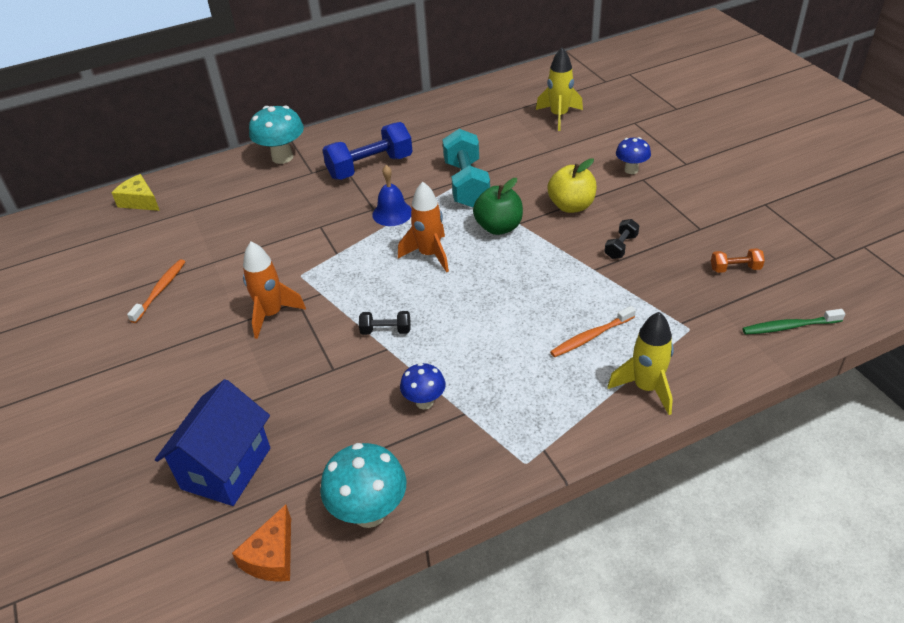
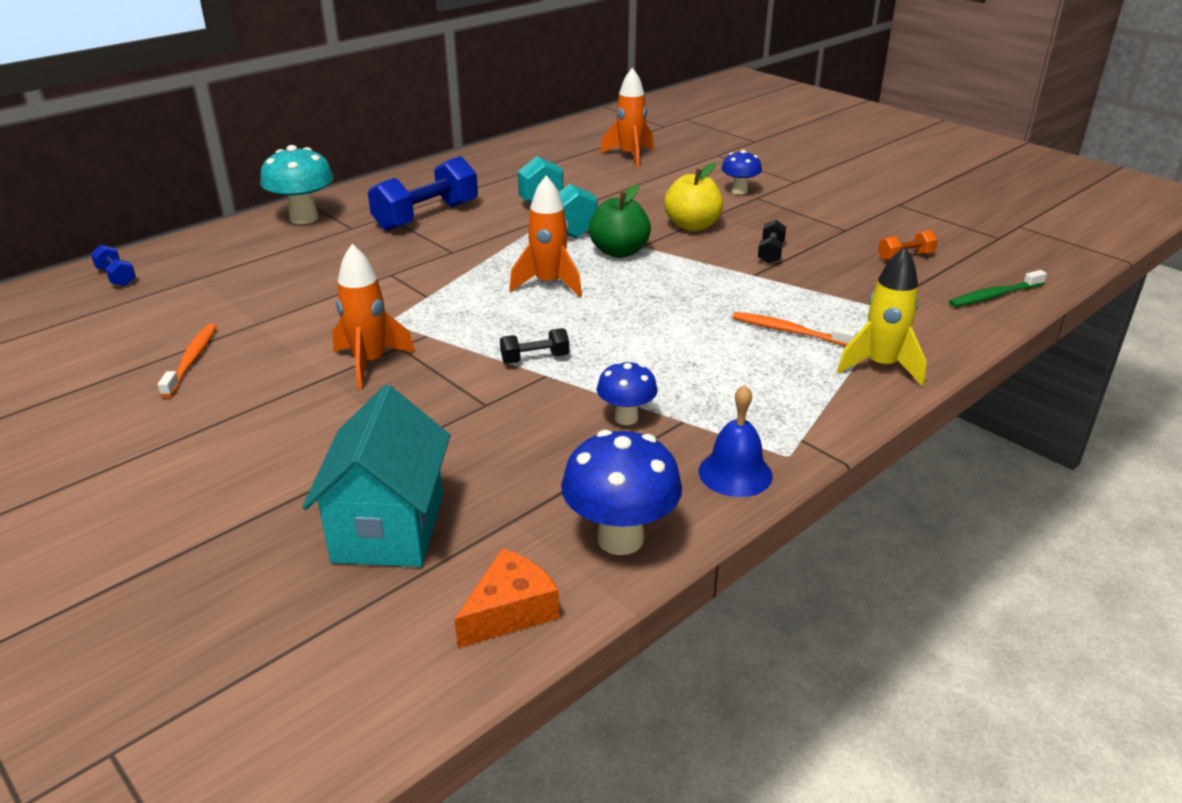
camera: 20 degrees left, 10 degrees down
(140, 201) = (116, 277): yellow cheese -> blue dumbbell
(226, 468) = (389, 528): blue house -> turquoise house
(272, 556) = (510, 611): orange cheese -> orange cheese turned 135 degrees counterclockwise
(369, 513) = (620, 539): turquoise mushroom -> blue mushroom
(392, 213) = (479, 253): blue bell -> blue bell (735, 473)
(559, 116) = (630, 156): yellow rocket -> orange rocket
(591, 337) = (789, 331): orange toothbrush -> orange toothbrush turned 75 degrees clockwise

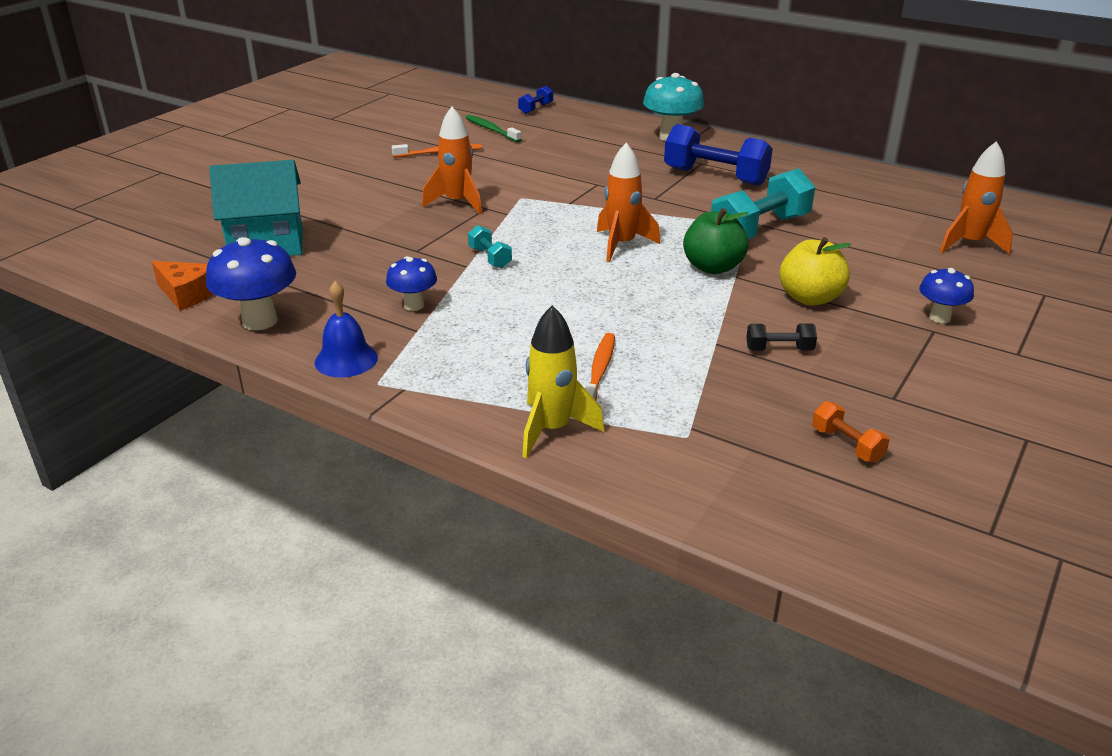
camera: 75 degrees right, 0 degrees up
(535, 358) = (490, 258): black dumbbell -> turquoise dumbbell
(994, 296) = (781, 519): green toothbrush -> green toothbrush (491, 130)

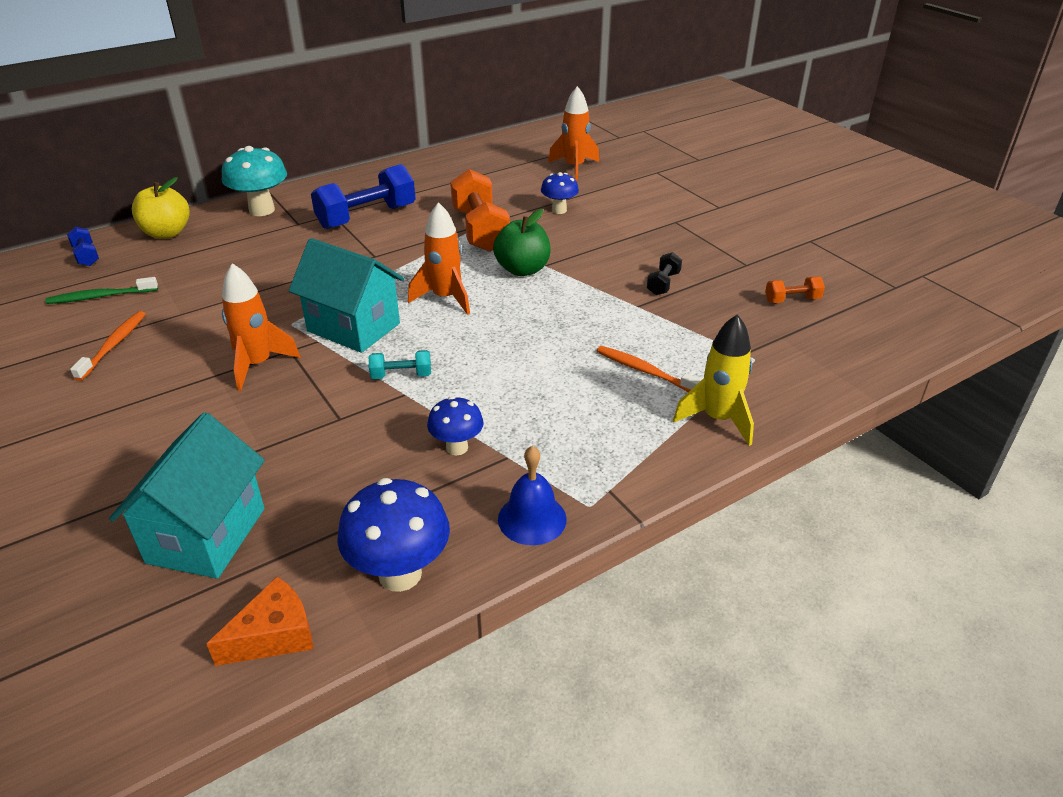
camera: 65 degrees left, 5 degrees up
(538, 221) = (353, 327): none -> turquoise house
(760, 229) = (480, 230): turquoise dumbbell -> orange dumbbell
(810, 298) = (601, 247): yellow apple -> yellow apple (167, 233)
(939, 318) = (661, 213): blue mushroom -> blue mushroom (559, 210)

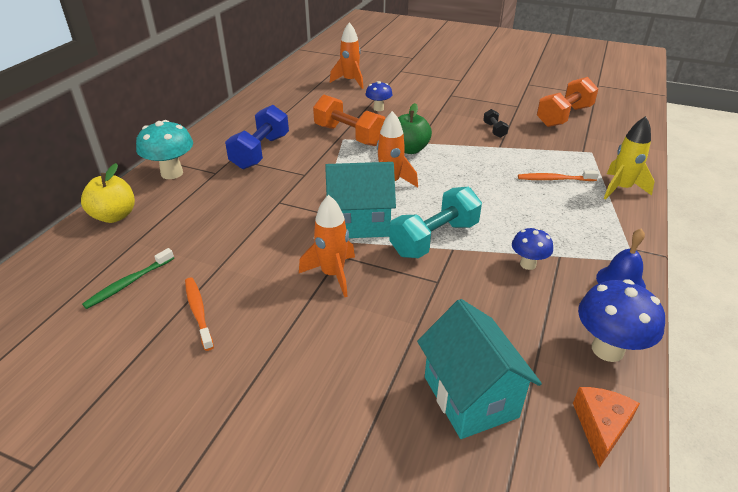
camera: 35 degrees left, 0 degrees up
(86, 256) = (64, 259): blue dumbbell -> none
(401, 375) = (434, 239): turquoise dumbbell -> turquoise dumbbell, size x2.10
(792, 300) = (564, 116): orange dumbbell -> orange dumbbell, size x2.10

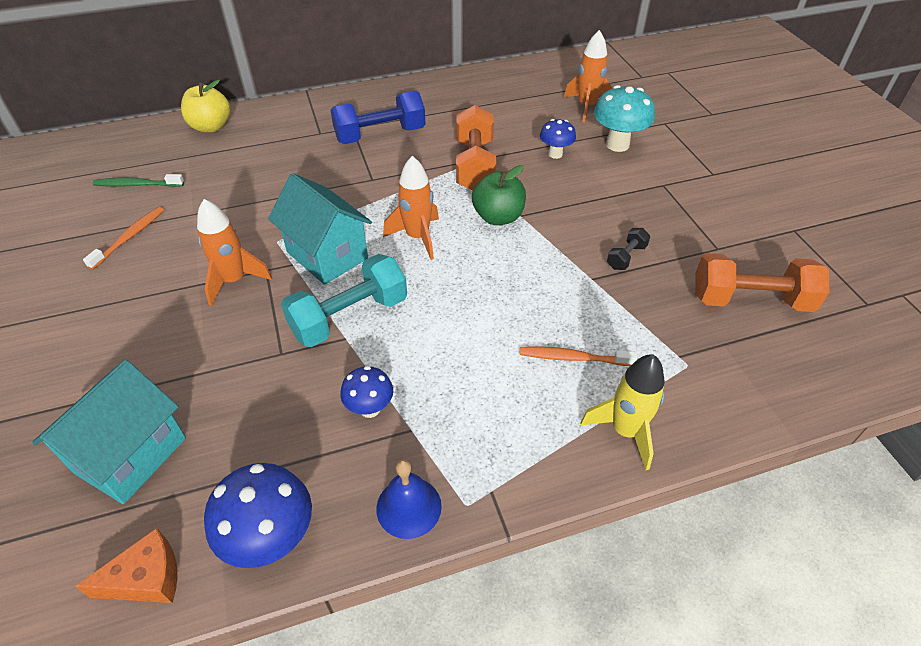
camera: 50 degrees right, 10 degrees up
(172, 173) = (295, 114): turquoise mushroom -> turquoise mushroom (617, 145)
(434, 239) = (349, 317): turquoise dumbbell -> turquoise dumbbell turned 45 degrees counterclockwise
(554, 179) = (573, 358): orange toothbrush -> orange toothbrush turned 45 degrees counterclockwise

